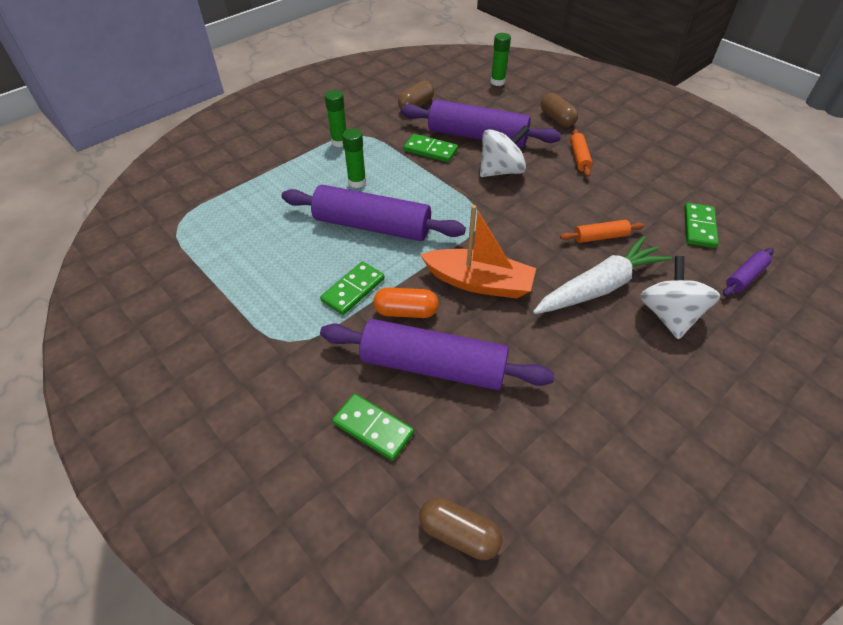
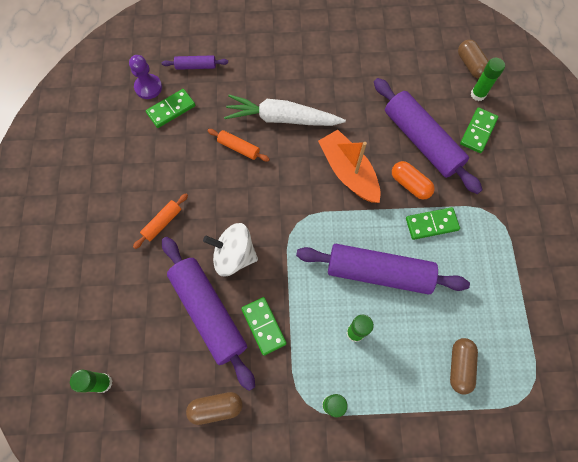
camera: 140 degrees left, 20 degrees up
(372, 226) = (379, 272): purple rolling pin -> purple rolling pin turned 45 degrees counterclockwise
(373, 428) = (478, 131): green domino -> green domino turned 45 degrees clockwise
(412, 487) = (478, 94): none -> green glue stick
(557, 119) = (121, 281): brown capsule -> brown capsule (459, 366)
(669, 315) = (266, 78): white spinning top -> none
(746, 230) = (148, 87): none -> purple pawn

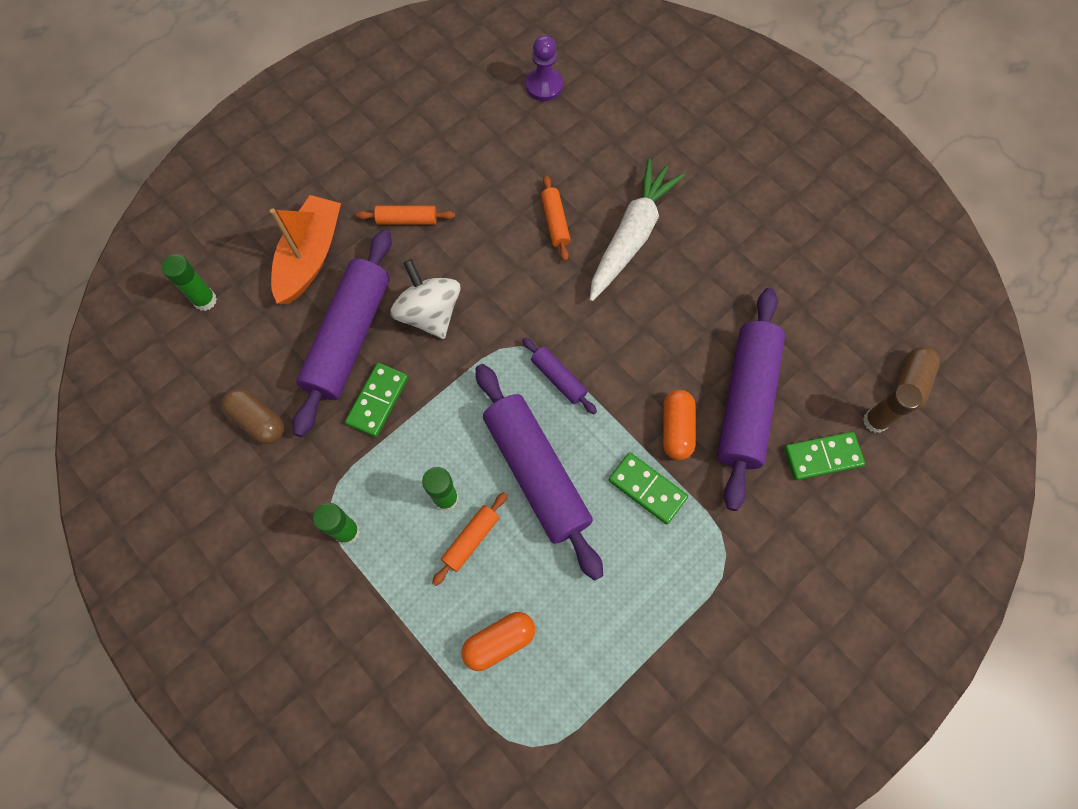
camera: 50 degrees right, 0 degrees up
(171, 109) = (539, 126): green domino -> none
(196, 66) = (612, 107): purple rolling pin -> purple rolling pin (558, 379)
(282, 118) = (631, 236): white carrot -> white carrot turned 60 degrees clockwise
(348, 172) = (629, 352): orange boat -> orange boat (310, 257)
(390, 337) = (471, 539): none -> orange rolling pin
(459, 366) = (499, 641): brown capsule -> orange capsule
(478, 94) = (875, 421): green glue stick -> brown glue stick

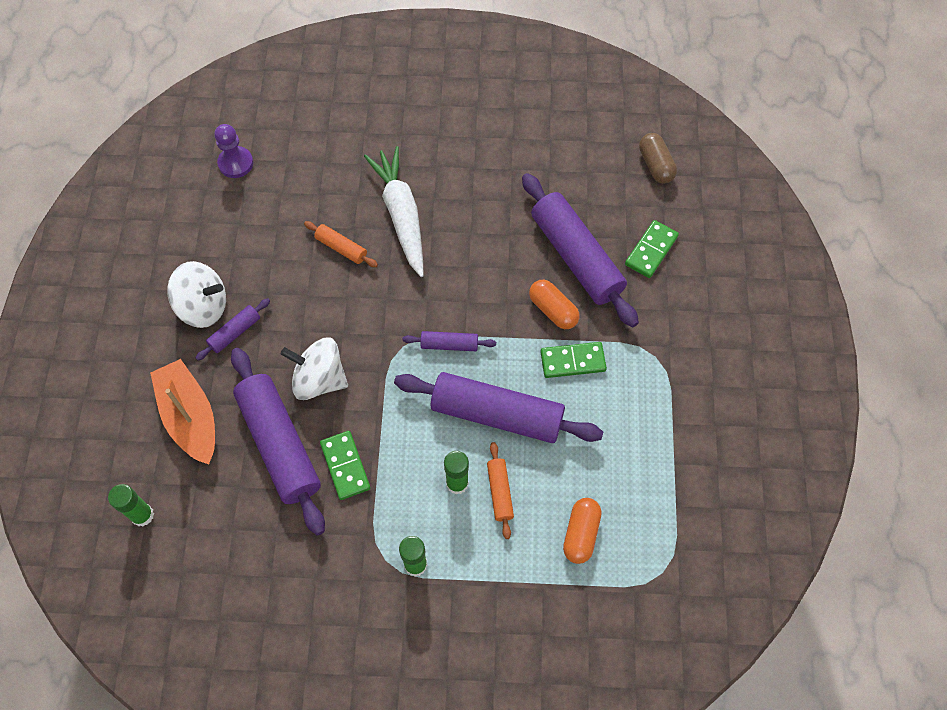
camera: 45 degrees left, 5 degrees down
(258, 421) = (275, 556): brown capsule -> none
(405, 179) = (203, 306): none -> white spinning top
(407, 220) = (235, 332): orange rolling pin -> purple rolling pin
(875, 421) = (658, 203): brown glue stick -> none

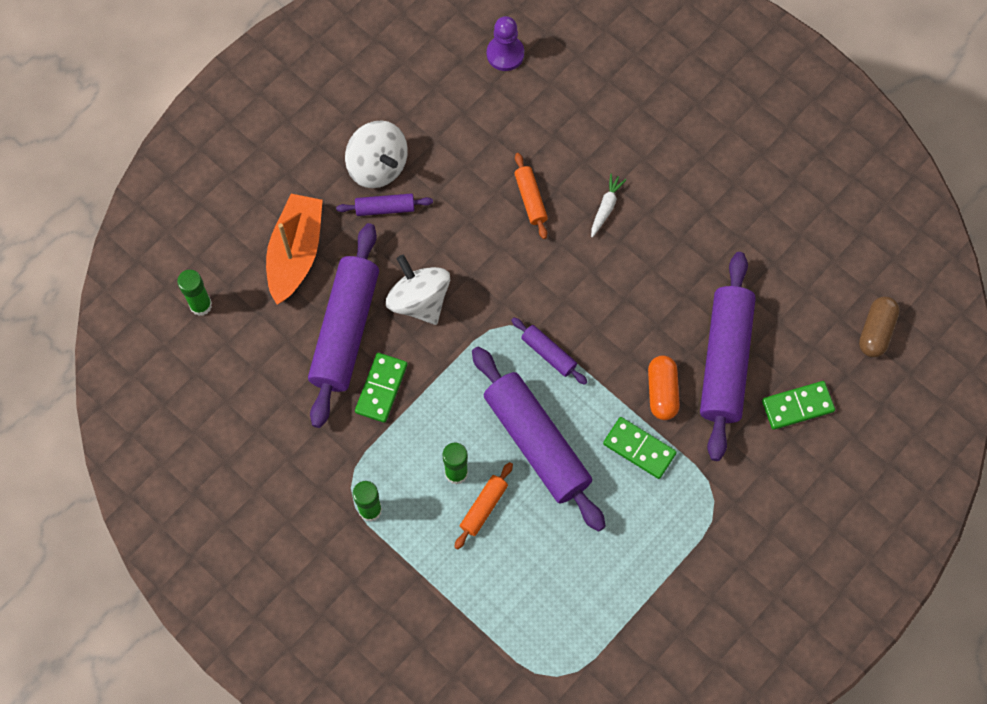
camera: 40 degrees right, 5 degrees up
(401, 215) = (606, 207): white carrot -> white carrot, size x0.43
(581, 534) = (518, 593): orange capsule -> none

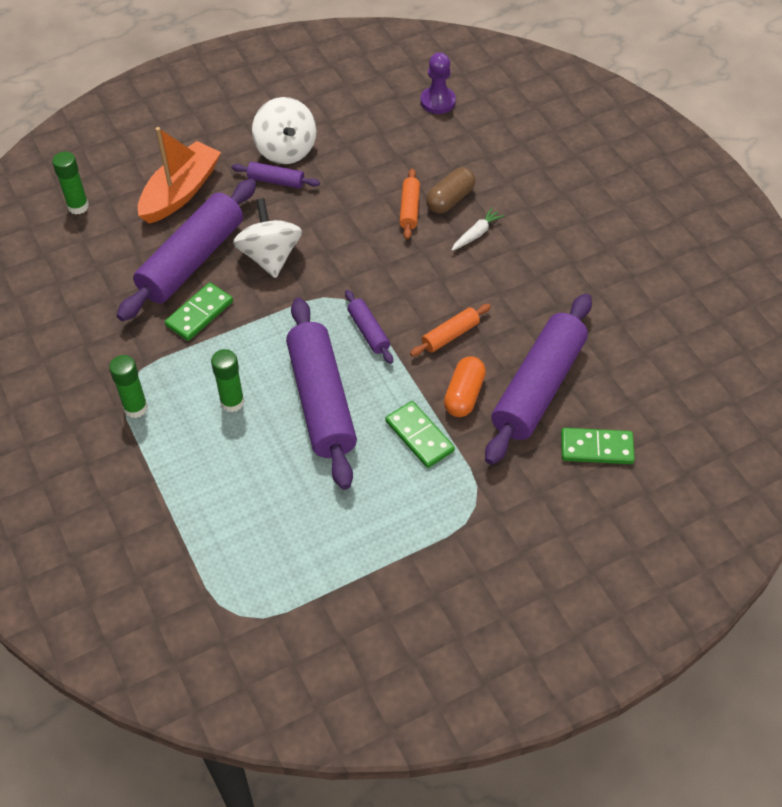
camera: 20 degrees right, 15 degrees down
(483, 507) = (243, 439): orange rolling pin -> orange rolling pin (450, 335)
(876, 331) = (703, 407): brown capsule -> brown capsule (450, 199)

